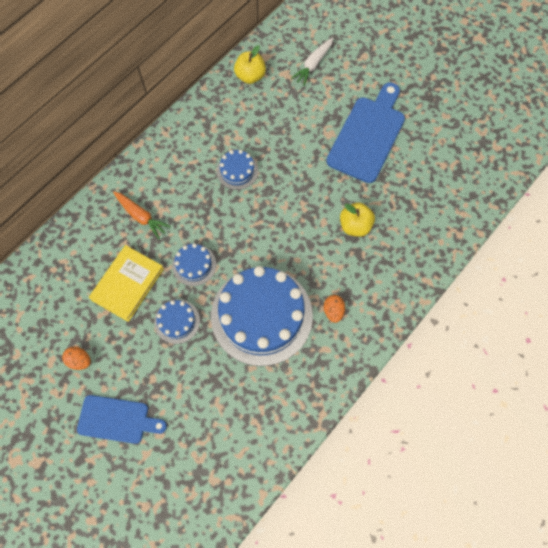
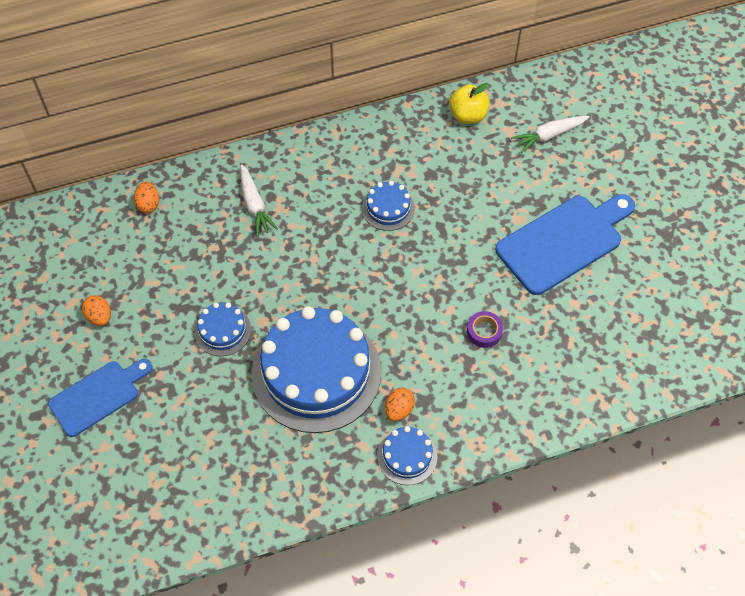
camera: 30 degrees right, 10 degrees down
(61, 256) = (148, 204): none -> orange egg
(117, 420) = (98, 396): blue cutting board -> blue cutting board turned 75 degrees counterclockwise
(127, 284) = (196, 266): yellow book -> none
(141, 216) = (254, 205): orange carrot -> white carrot
(194, 265) = (278, 282): blue cake -> blue cake (407, 456)
(355, 226) = (484, 332): yellow apple -> purple tape

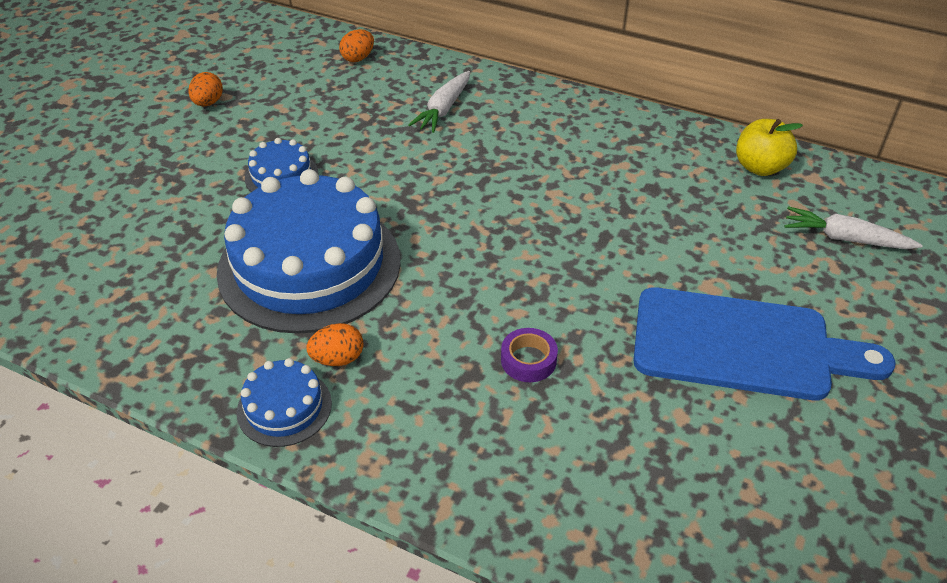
camera: 45 degrees right, 15 degrees down
(98, 396) = (122, 151): blue cutting board -> none
(388, 208) = (568, 187): blue cake -> none

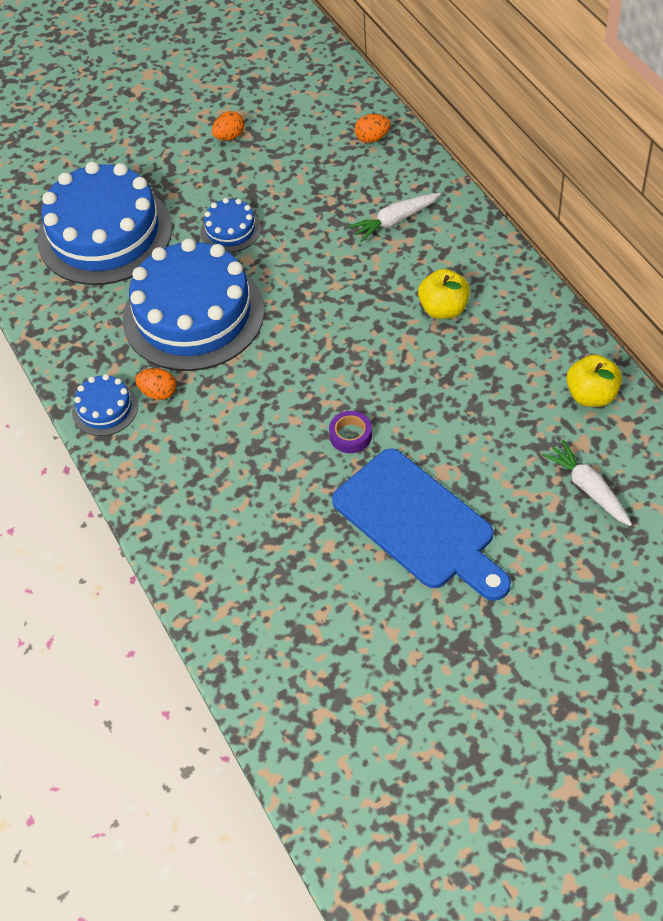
camera: 40 degrees right, 10 degrees up
(132, 233) = (105, 234): none -> blue cake
(528, 360) = (270, 457): purple tape -> purple tape (350, 435)
(561, 156) = (443, 309): none -> yellow apple

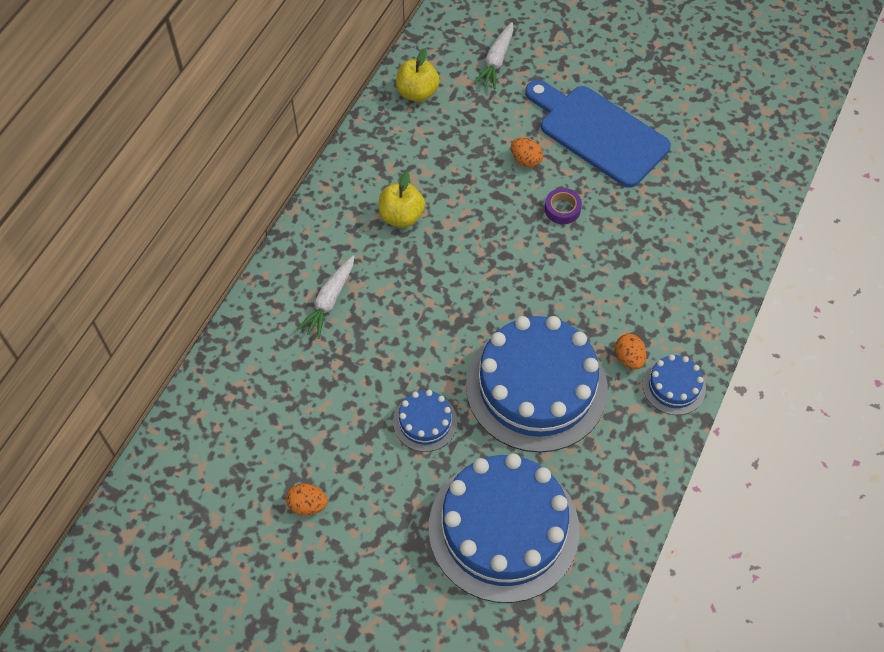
camera: 130 degrees left, 5 degrees up
(372, 138) = (236, 377): orange egg -> orange egg (526, 160)
(395, 221) = (329, 301): white carrot -> white carrot turned 90 degrees clockwise
(418, 524) = (598, 133): blue cutting board -> blue cutting board turned 60 degrees counterclockwise

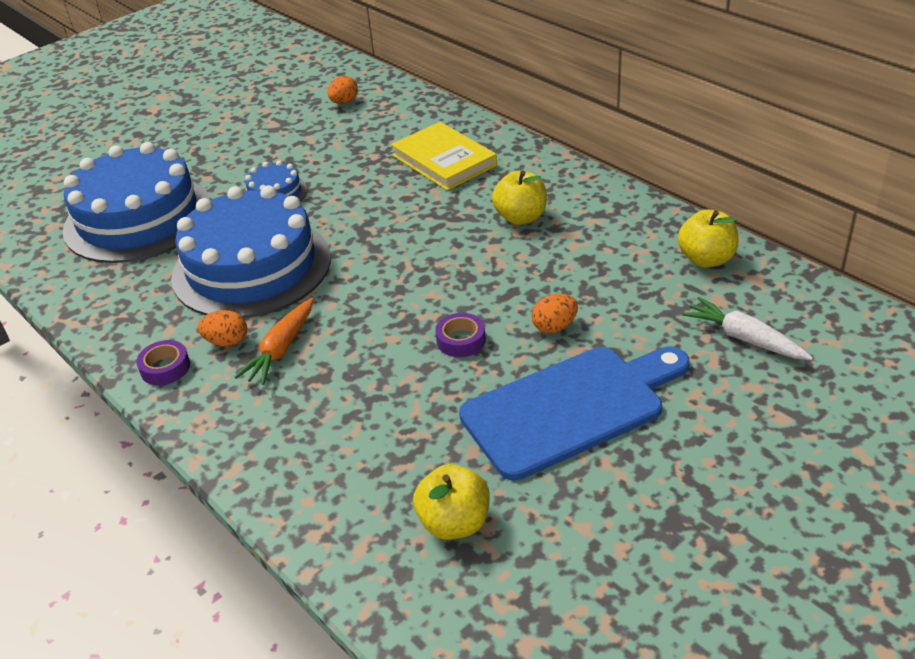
camera: 115 degrees right, 20 degrees down
(307, 505) = (256, 127): orange egg -> orange egg (344, 102)
(329, 301) = (444, 160): white carrot -> yellow book
(620, 317) = (281, 349): none -> orange carrot
(674, 386) = (165, 368): blue cake -> purple tape
(713, 163) = (454, 523): none -> yellow apple

